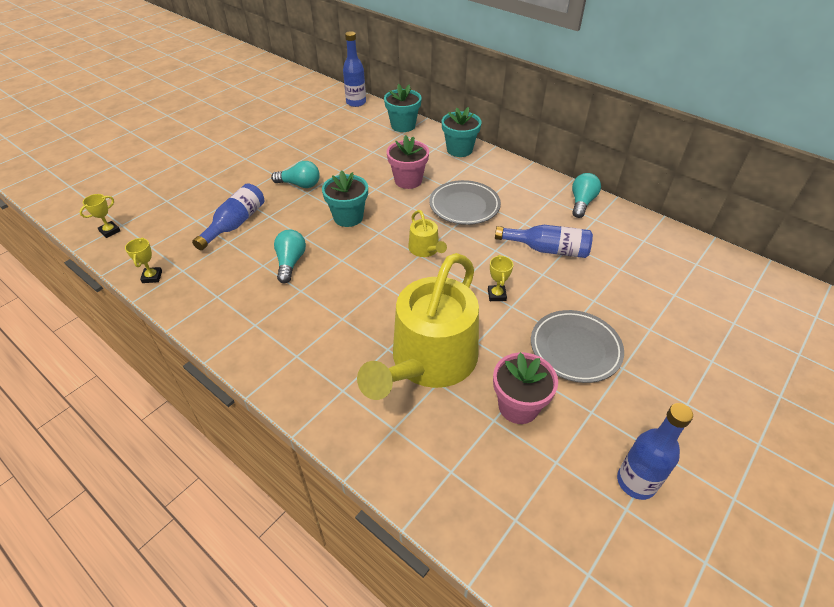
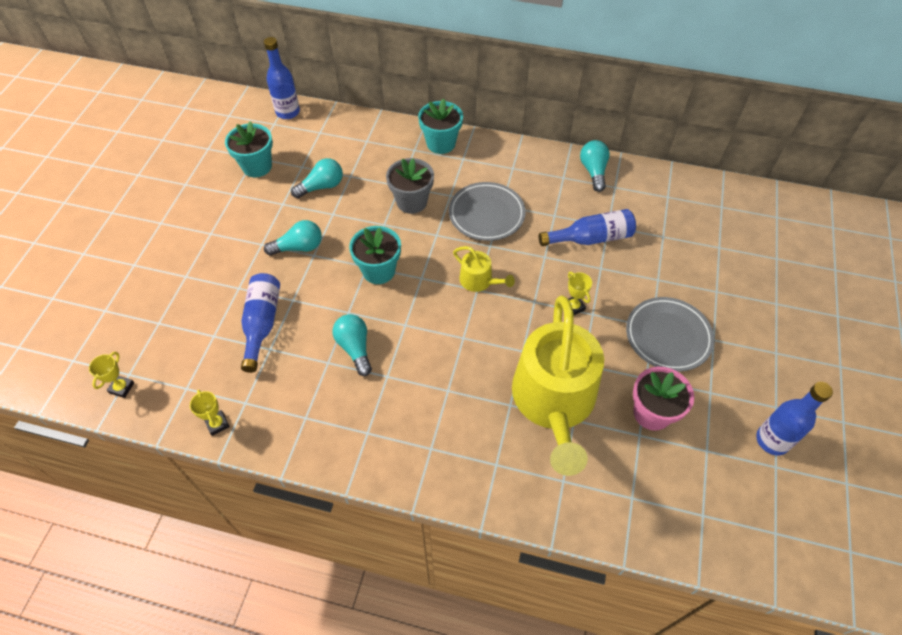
camera: 25 degrees left, 10 degrees up
(346, 152) = (321, 186): none -> turquoise light bulb
(403, 126) = (362, 129): turquoise flower pot -> turquoise flower pot (257, 166)
(408, 180) = (411, 202): pink flower pot -> grey flower pot

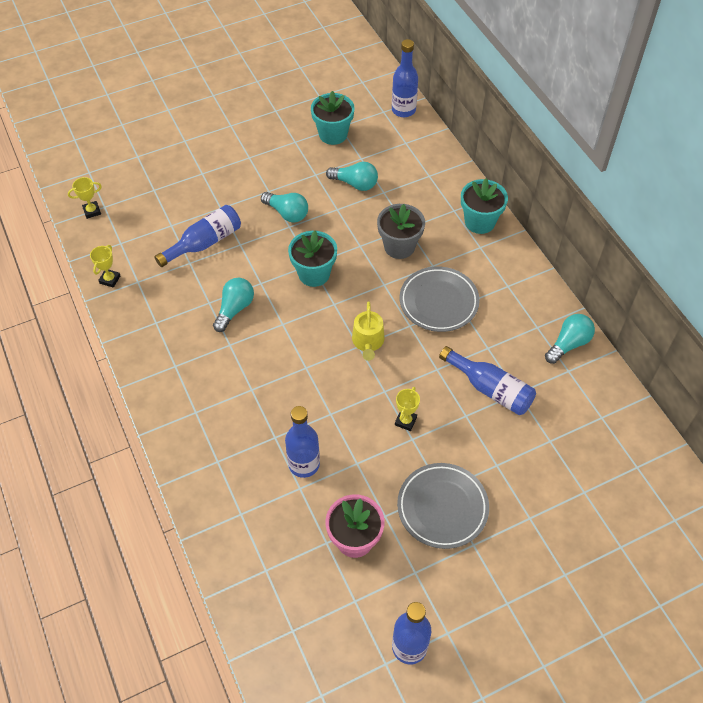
camera: 50 degrees right, 0 degrees up
(554, 401) = (304, 464): yellow watering can -> blue bottle

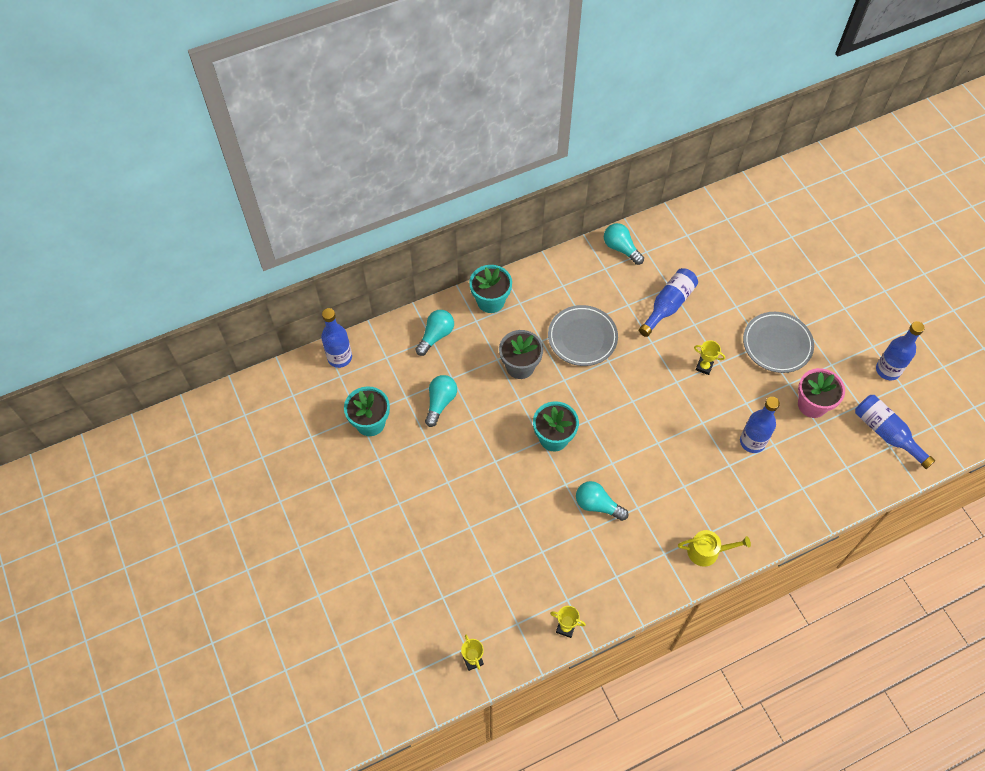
camera: 90 degrees left, 5 degrees up
(205, 243) = (517, 539): blue bottle -> blue bottle (886, 433)
(287, 213) = (478, 463): turquoise light bulb -> turquoise light bulb (436, 336)
(368, 342) = (627, 393): yellow watering can -> yellow watering can (707, 551)

